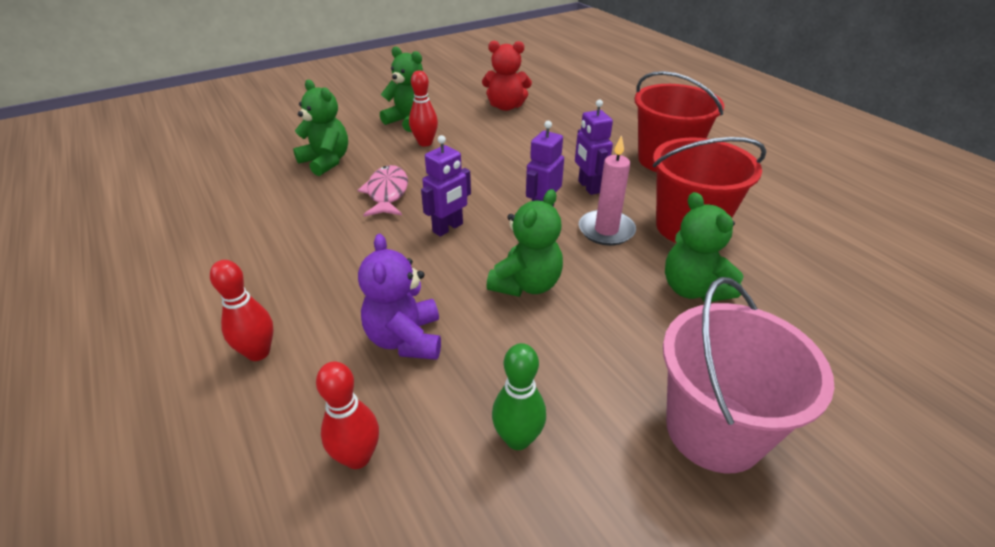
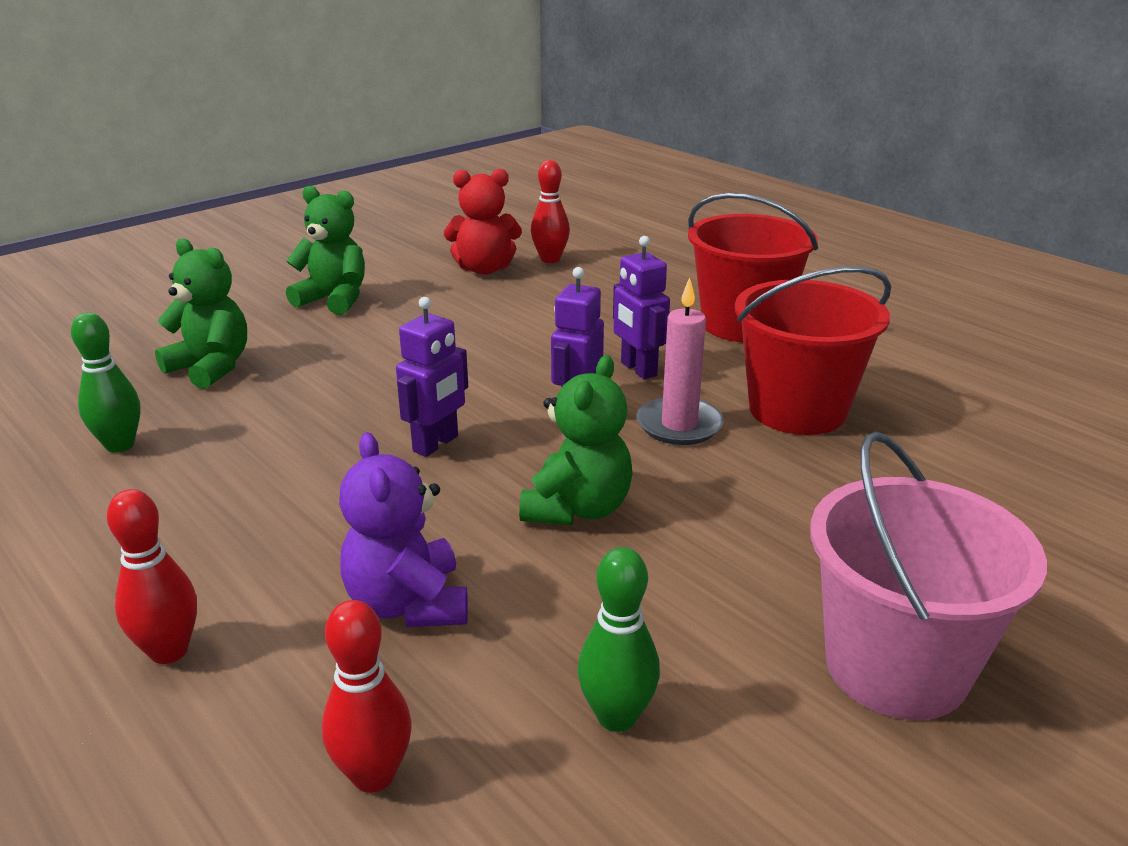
camera: 10 degrees left, 10 degrees down
(262, 209) = (120, 445): none -> green bowling pin
(387, 193) = (325, 404): pink fish -> none
(425, 143) = (368, 329): red bowling pin -> red bowling pin (550, 259)
(693, 289) = (823, 490): green teddy bear -> none

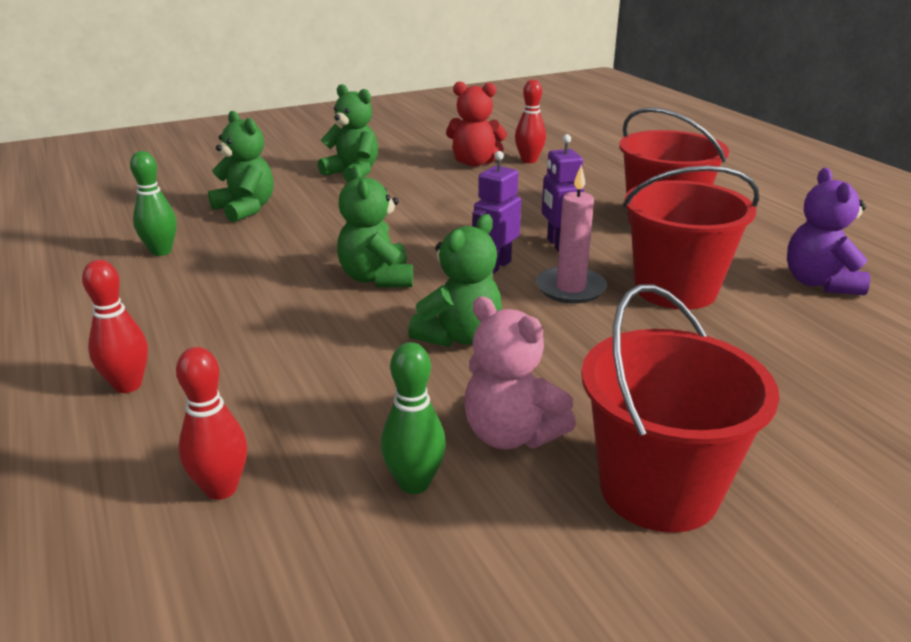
camera: 15 degrees right, 0 degrees up
(408, 604) = (302, 382): purple teddy bear -> purple teddy bear (819, 283)
(436, 444) = (377, 278): purple robot -> green teddy bear
(700, 629) = (511, 434): none -> pink teddy bear
(896, 667) = (658, 489): pink bucket -> red bucket

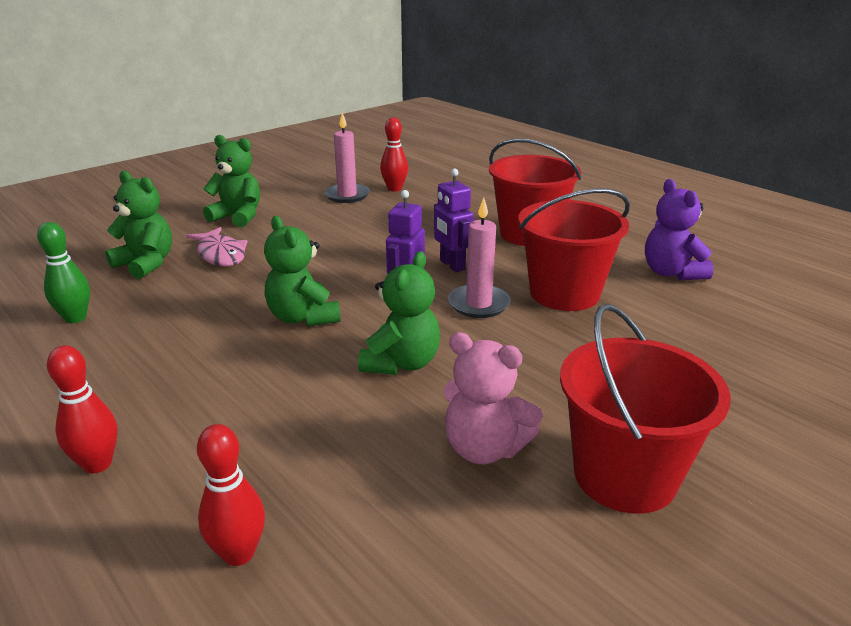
camera: 15 degrees left, 0 degrees up
(320, 208) = (221, 255): none -> pink fish
(414, 483) = (419, 511): green bowling pin -> none
(474, 163) = (347, 195): red teddy bear -> pink candle

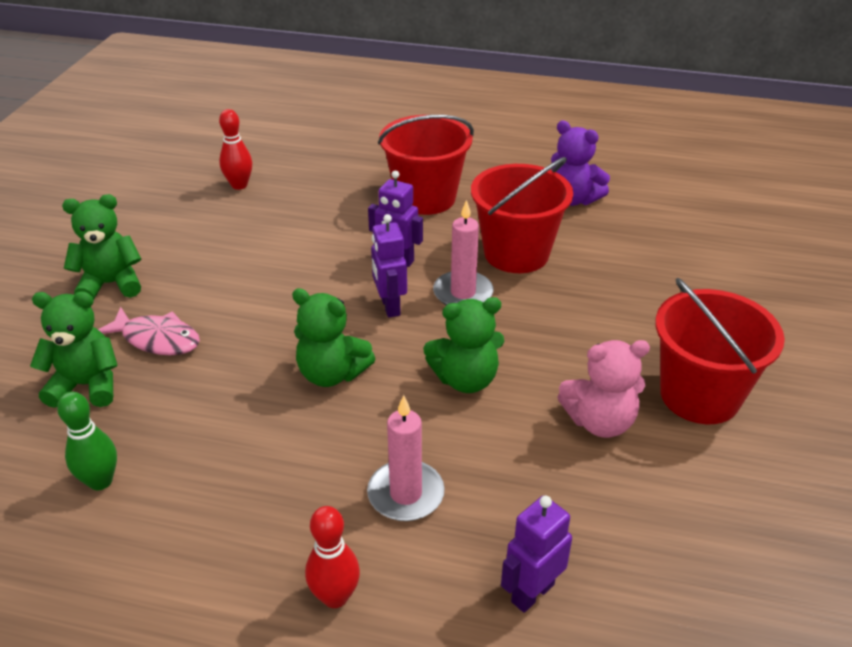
camera: 35 degrees left, 10 degrees up
(239, 553) = (532, 592): red bowling pin -> purple robot
(347, 195) = (199, 211): pink candle -> pink candle (406, 494)
(401, 363) = (465, 379): green teddy bear -> green teddy bear turned 90 degrees clockwise

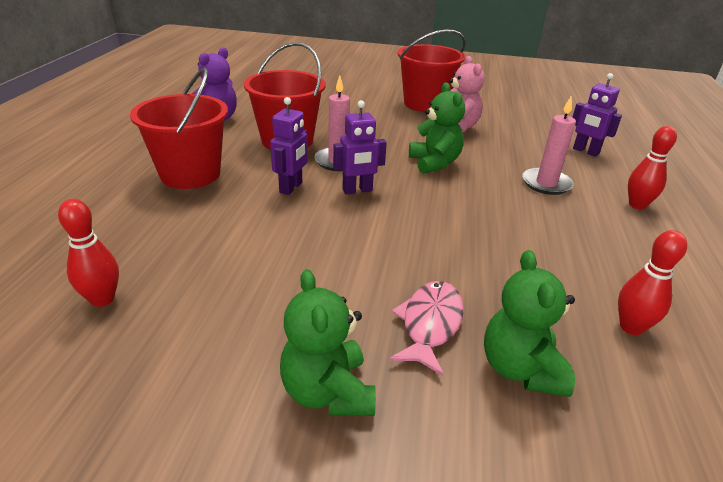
camera: 95 degrees left, 5 degrees down
(100, 481) = (631, 327): green bowling pin -> red bowling pin
(331, 374) = (447, 214): green teddy bear -> none

